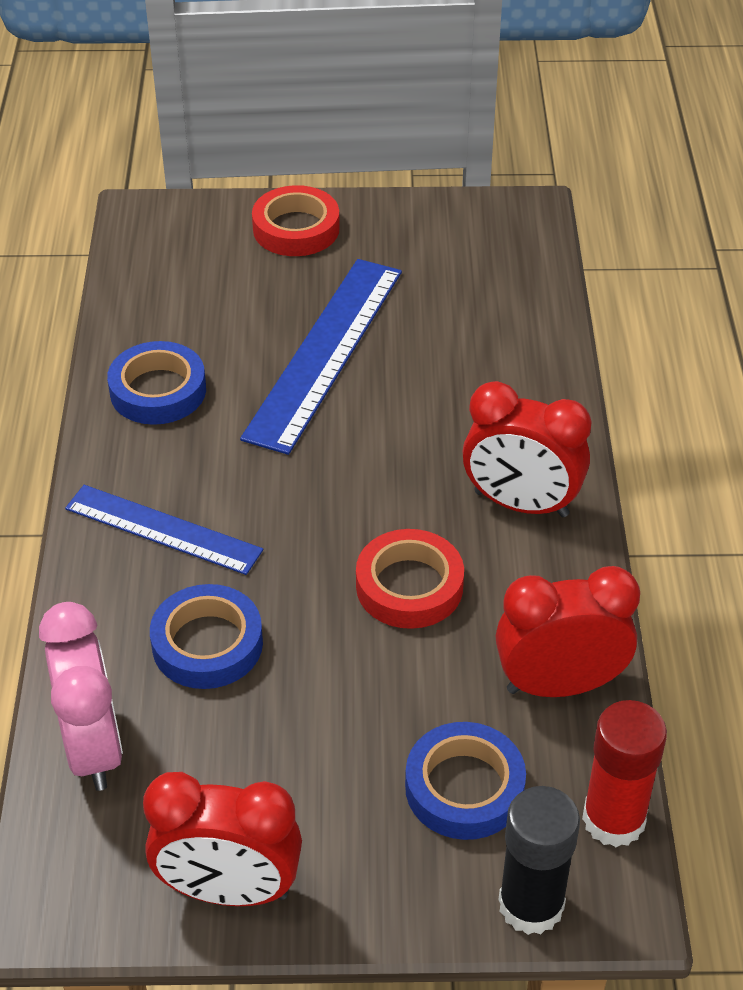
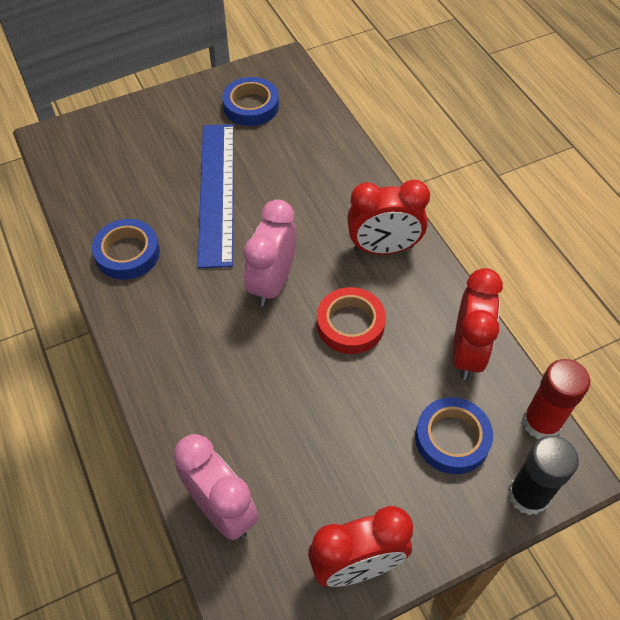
camera: 25 degrees left, 10 degrees up
(163, 529) = (183, 345): blue ruler -> none
(207, 644) = (253, 410): blue tape -> blue tape (251, 106)
(296, 229) = (154, 117): red tape -> none
(331, 494) = (272, 283): none -> pink clock
(559, 684) = (467, 352): red clock -> red clock turned 135 degrees clockwise

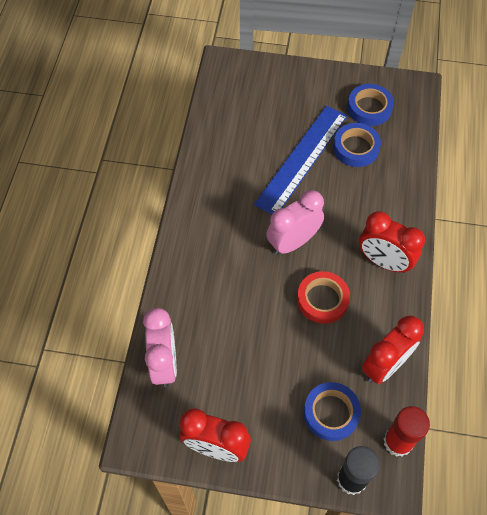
camera: 35 degrees right, 5 degrees up
(127, 253) = (218, 170): blue tape -> blue tape (356, 148)

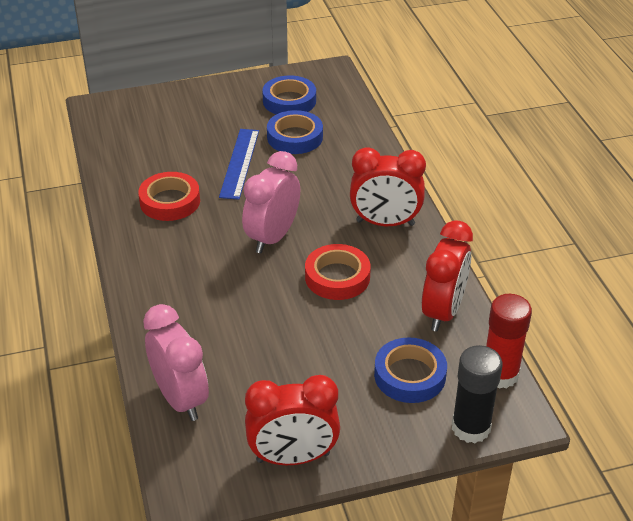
camera: 25 degrees left, 20 degrees down
(235, 178) = (170, 201): none -> red tape
(302, 159) = (240, 163): blue ruler -> blue ruler, size x0.64

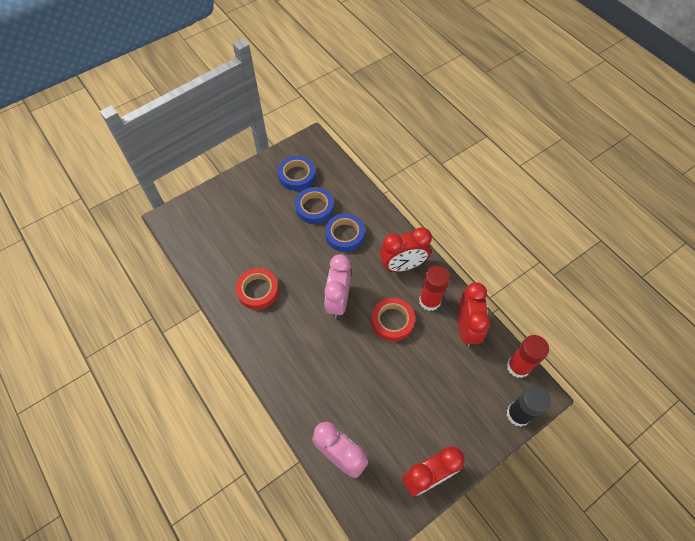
camera: 20 degrees left, 20 degrees up
(240, 163) = (289, 242): blue ruler -> none
(404, 269) = (429, 301): none -> red glue stick
(409, 375) = (468, 386): blue tape -> blue tape (345, 235)

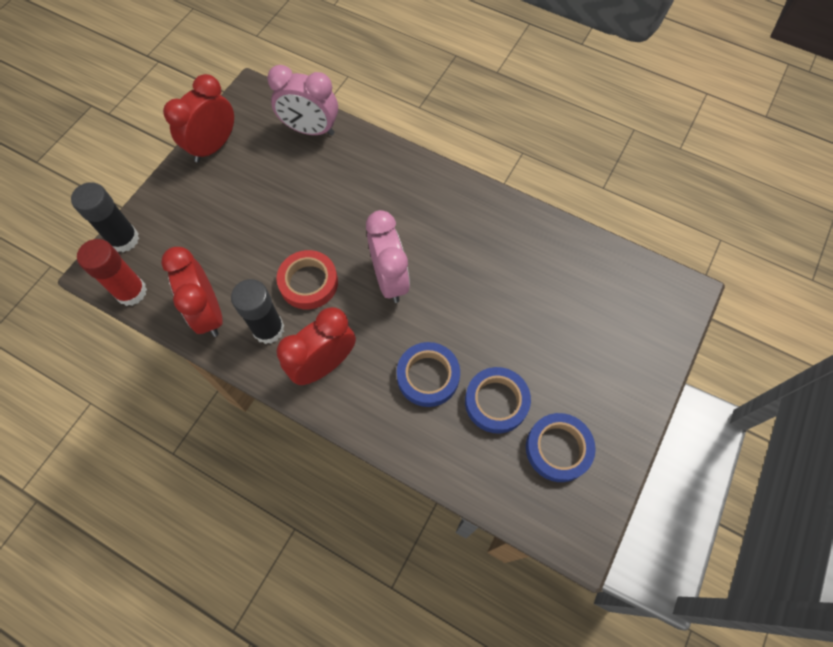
camera: 155 degrees right, 5 degrees up
(258, 290) = (497, 250): red tape -> none
(429, 301) = (268, 329): red glue stick -> black glue stick

